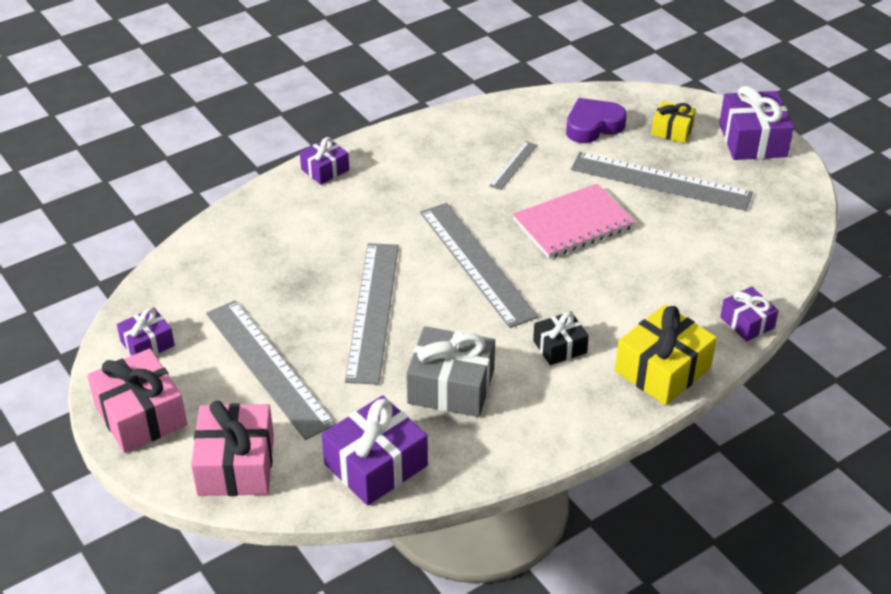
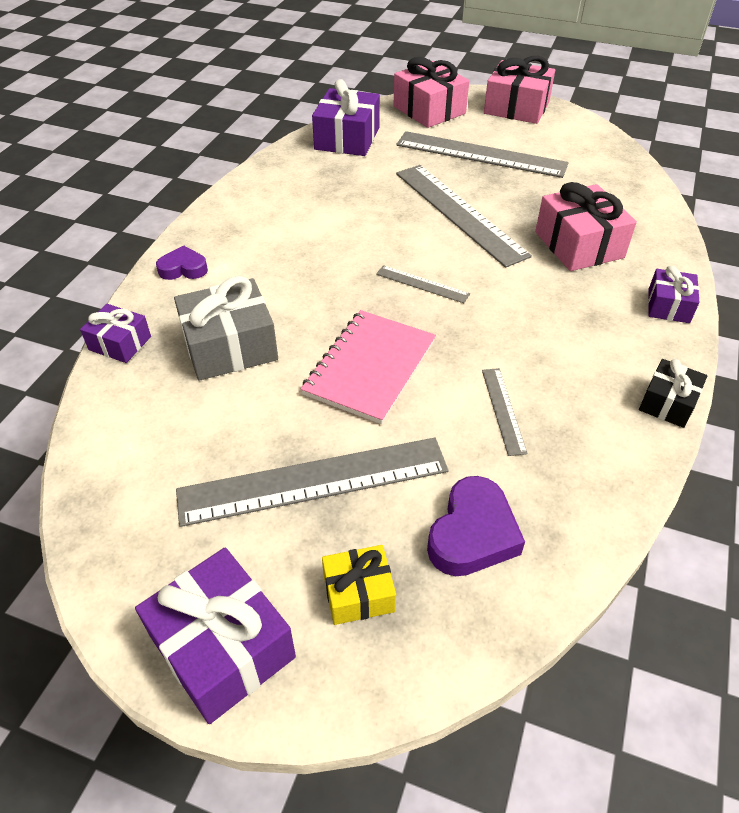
camera: 145 degrees right, 5 degrees up
(147, 344) = (574, 136): purple gift -> none
(317, 237) = (579, 245): none -> pink gift
(451, 386) = (344, 192): grey gift -> grey gift (230, 346)
(476, 263) = (422, 284): grey ruler -> grey ruler, size x0.46
(559, 347) = (285, 249): black gift -> black gift (667, 403)
(662, 369) = (183, 268): yellow gift -> purple heart

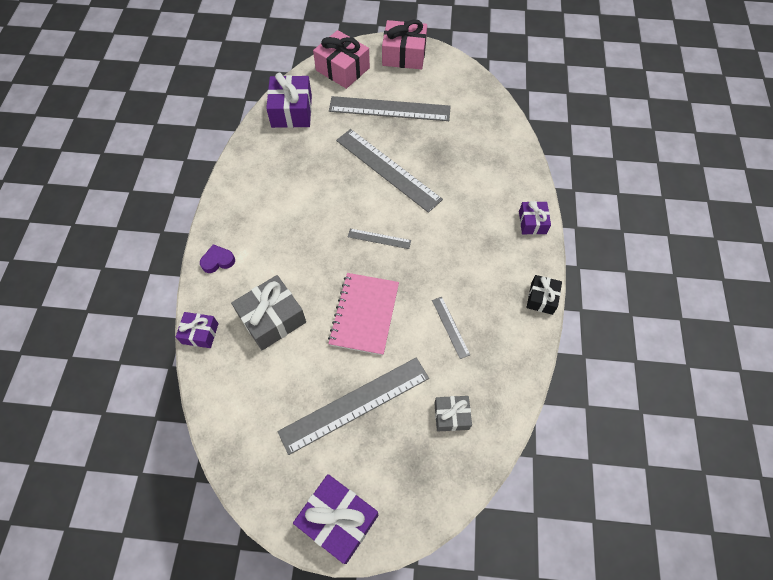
camera: 15 degrees left, 15 degrees up
(358, 593) = (400, 469): yellow gift -> none
(472, 534) = (451, 416): purple heart -> grey gift
(579, 245) = (470, 182): pink gift -> none

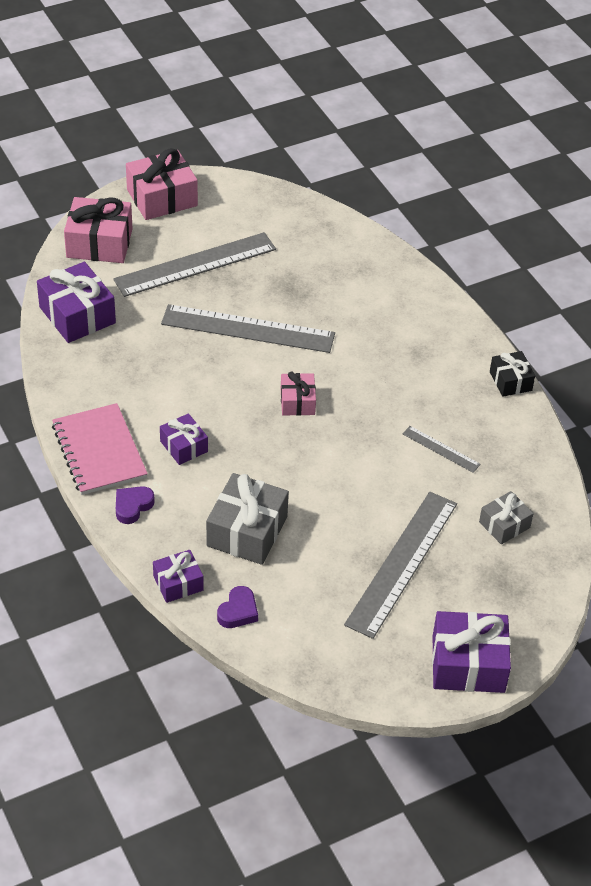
camera: 35 degrees left, 15 degrees down
(219, 377) = (238, 611): none -> purple heart
(364, 314) = (343, 479): pink notebook -> pink notebook (99, 451)
(379, 238) = (297, 402): grey ruler -> pink gift
(532, 222) = (447, 314): purple gift -> purple gift (184, 446)

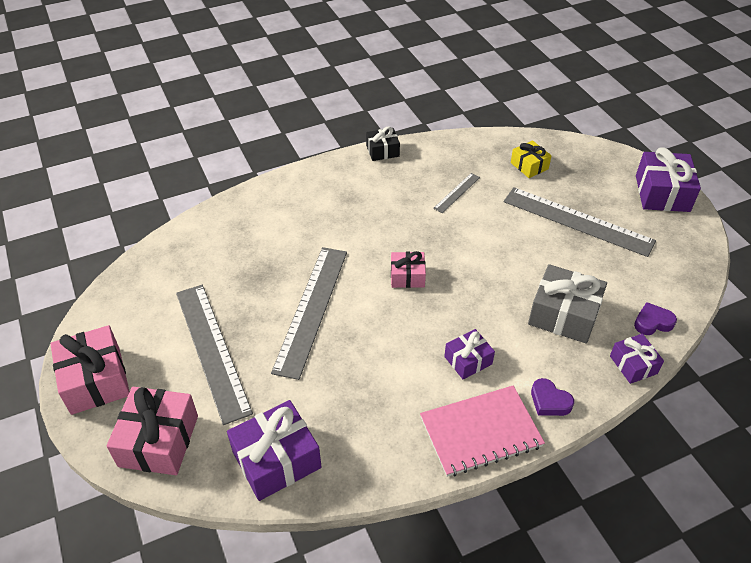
camera: 85 degrees left, 0 degrees up
(238, 611) = (652, 322): purple heart -> purple heart turned 45 degrees counterclockwise
(504, 525) = (529, 166): grey gift -> yellow gift

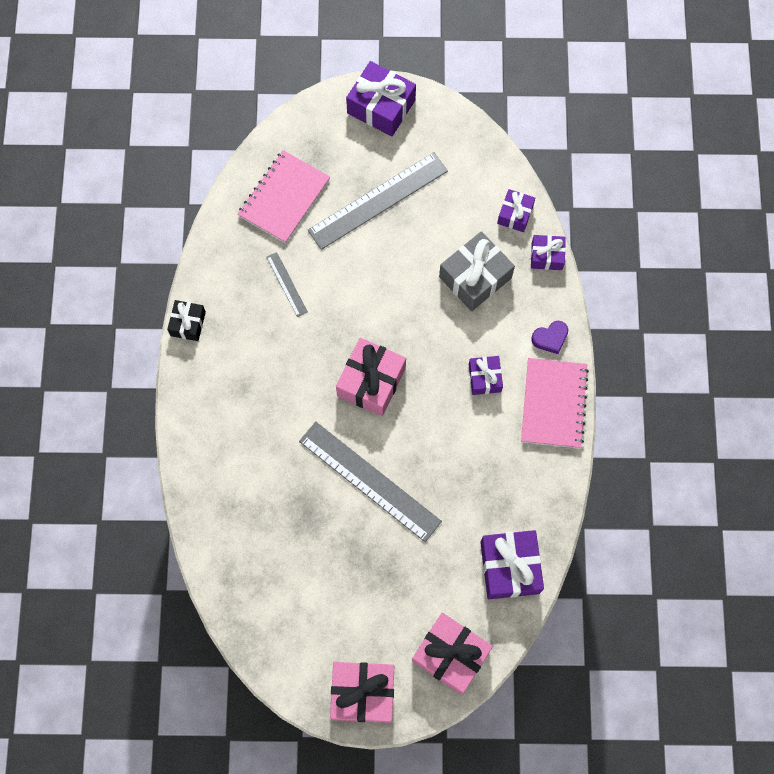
camera: 65 degrees left, 25 degrees up
(212, 350) = (375, 583): grey ruler -> none
(407, 276) = (371, 382): pink gift -> pink gift, size x1.72
(529, 166) = (284, 198): yellow gift -> pink notebook
(652, 322) = (515, 214): purple heart -> purple gift

